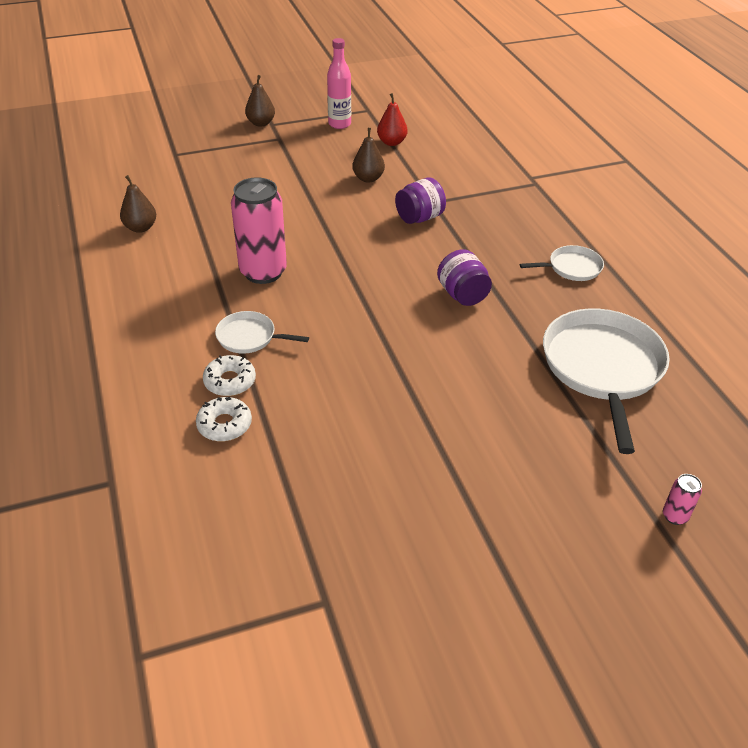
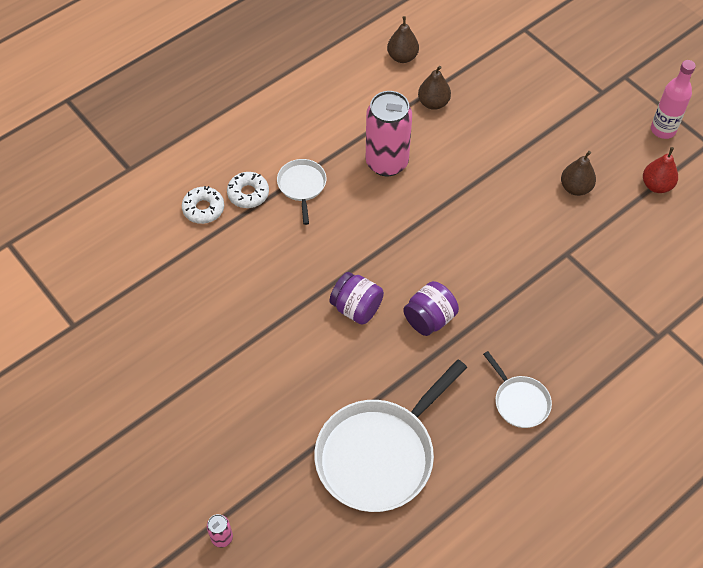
camera: 70 degrees right, 15 degrees up
(261, 123) = (621, 67): brown pear -> brown pear (433, 103)
(419, 218) = (532, 250): purple jar -> purple jar (356, 308)
(602, 368) = (379, 455): white pan -> white pan turned 150 degrees clockwise

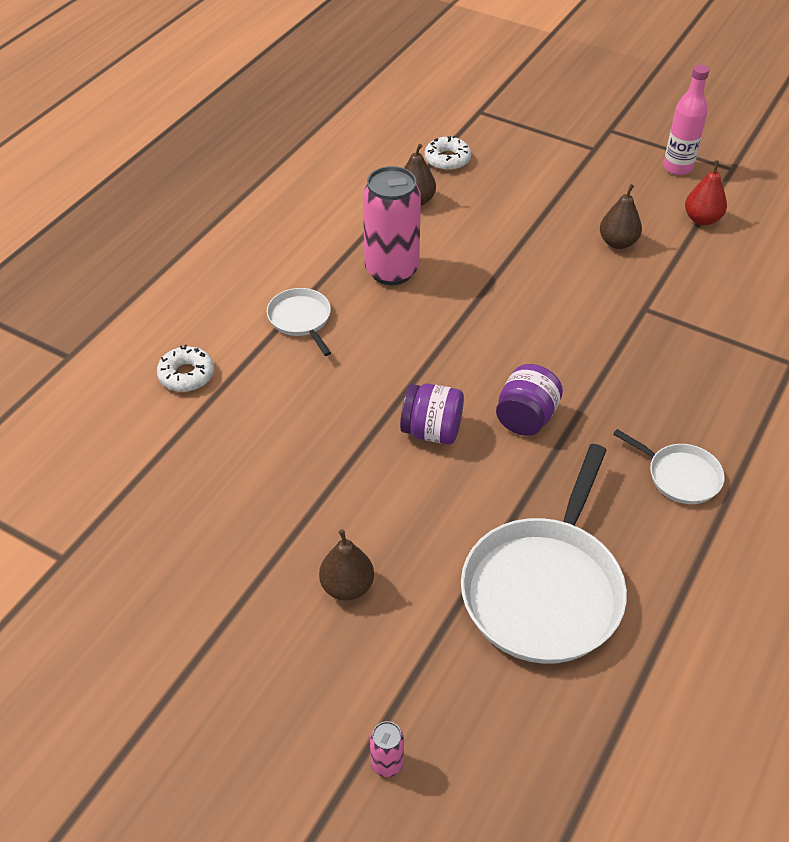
camera: 20 degrees left, 10 degrees down
(248, 193) = (237, 344): white donut -> white donut (447, 159)
(402, 57) = (357, 165): brown pear -> brown pear (347, 586)

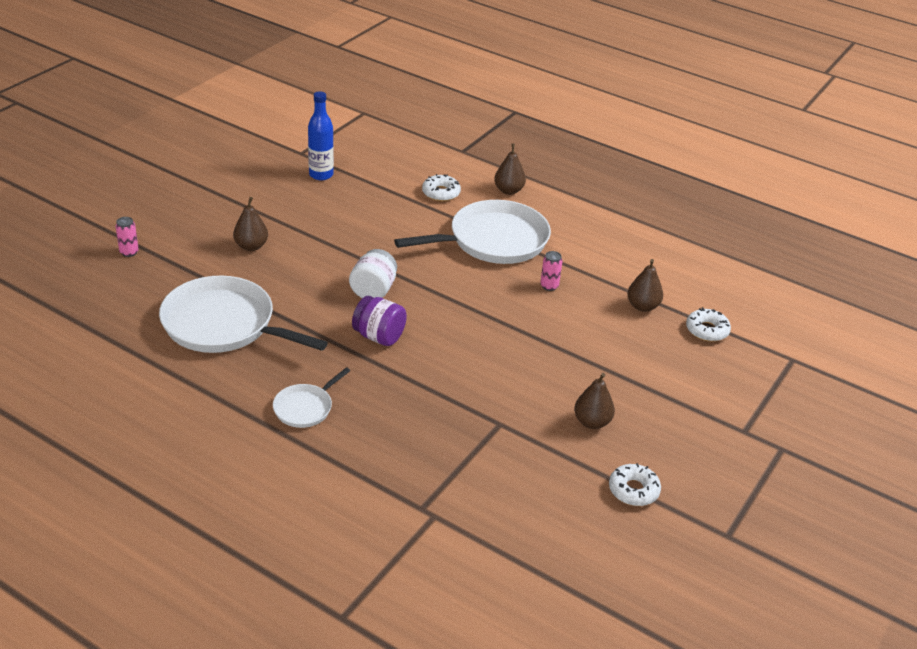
camera: 90 degrees right, 10 degrees down
(135, 521) = (321, 175): none -> blue bottle
(178, 307) = (508, 190): none -> brown pear
(301, 319) = (493, 240): white pan -> white pan, size x2.05
(391, 270) = (549, 286): pink can -> pink can, size x0.42
(431, 431) = (373, 290): purple jar -> white jar
(677, 167) = (721, 489): pink bottle -> none
(702, 219) = (633, 490): red pear -> white donut

